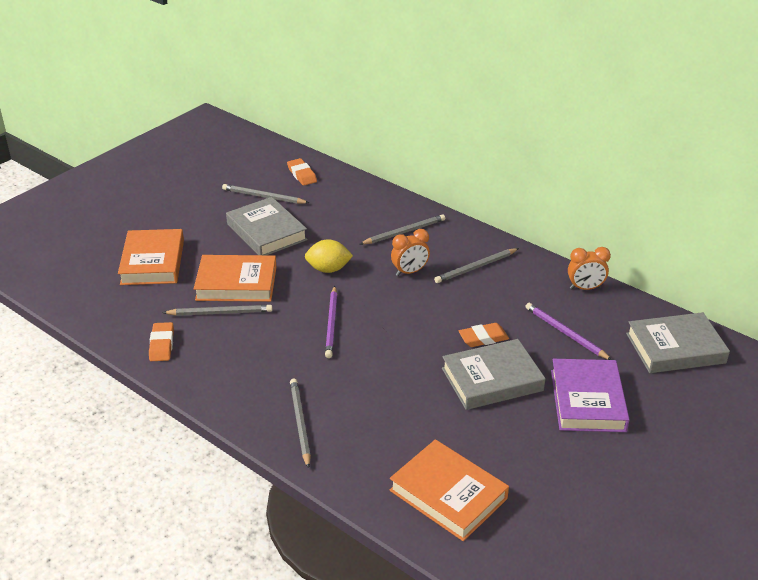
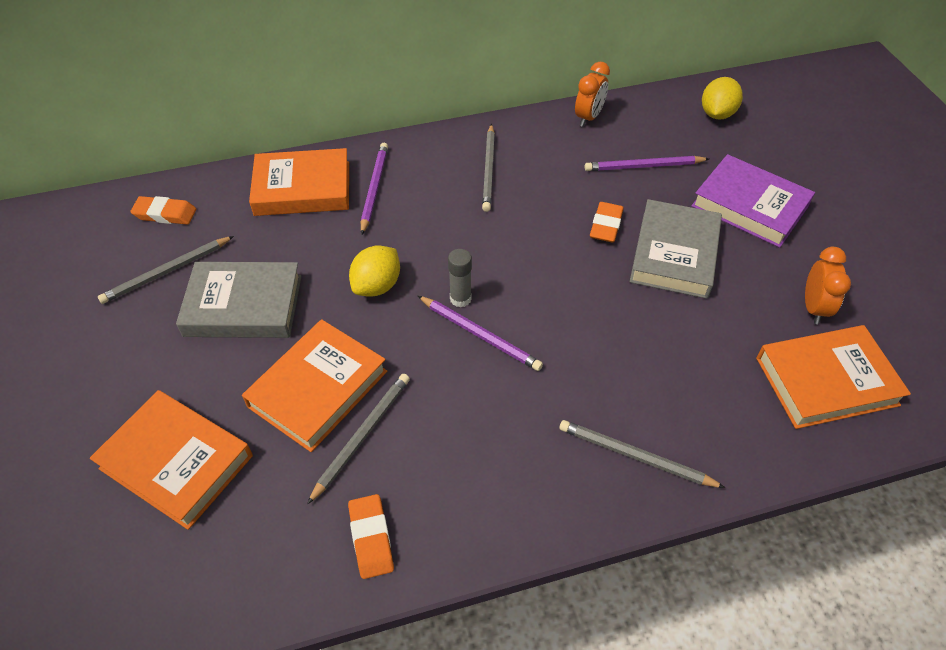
camera: 55 degrees left, 15 degrees up
(161, 345) = (371, 538): orange eraser -> orange eraser turned 45 degrees clockwise
(351, 304) = (460, 299): none -> grey glue stick
(373, 207) = (302, 188): none -> orange book
(404, 232) = (374, 188): grey pencil -> purple pencil
(409, 272) = (448, 221): orange clock -> orange clock (813, 308)
(675, 348) = (717, 114): grey book -> yellow lemon

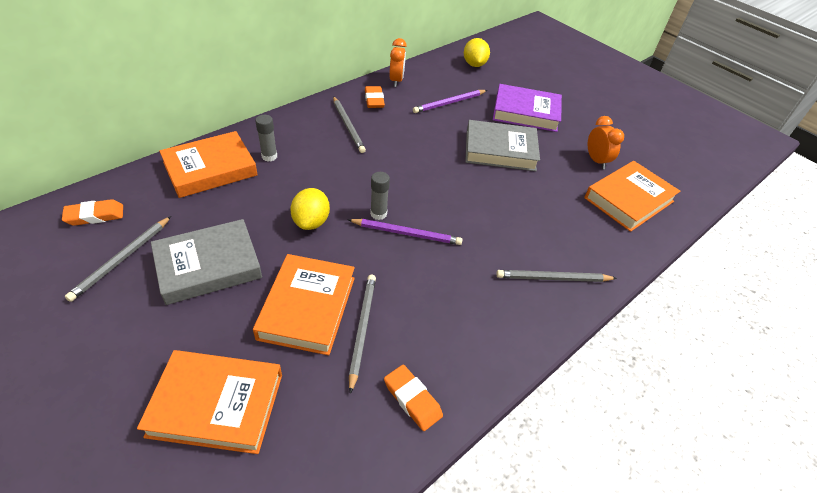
camera: 30 degrees left, 5 degrees down
(374, 188) = (269, 156): purple pencil -> grey glue stick
(606, 225) = (448, 143): orange eraser -> orange eraser (374, 100)
(674, 254) = (500, 150): grey book -> grey book turned 75 degrees counterclockwise

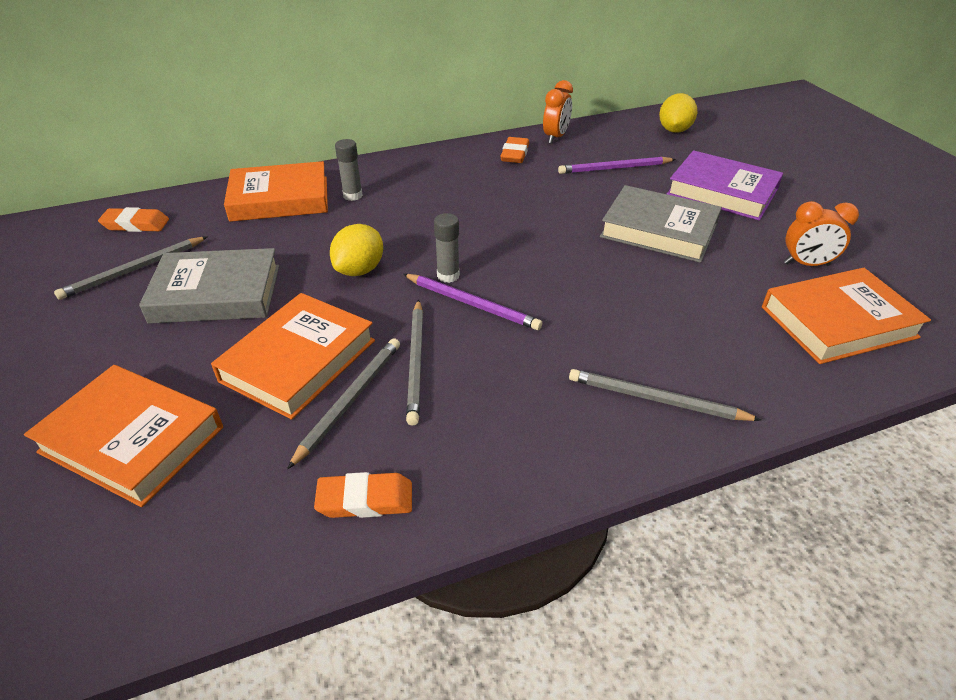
camera: 25 degrees right, 5 degrees down
(348, 126) = (465, 177): grey pencil -> grey pencil (416, 362)
(412, 399) = (365, 500): orange eraser -> orange eraser turned 75 degrees counterclockwise
(596, 161) = (806, 264): orange clock -> orange clock turned 90 degrees clockwise

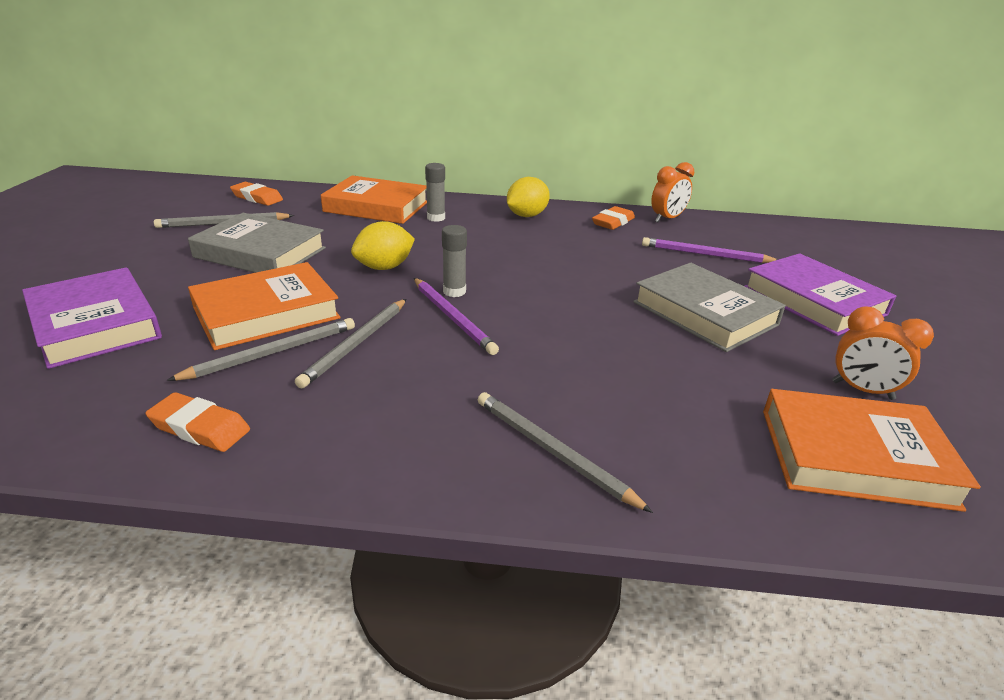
camera: 25 degrees right, 10 degrees down
(132, 439) = (95, 324): orange book -> purple book
(674, 130) = (805, 240): yellow lemon -> yellow lemon (526, 215)

